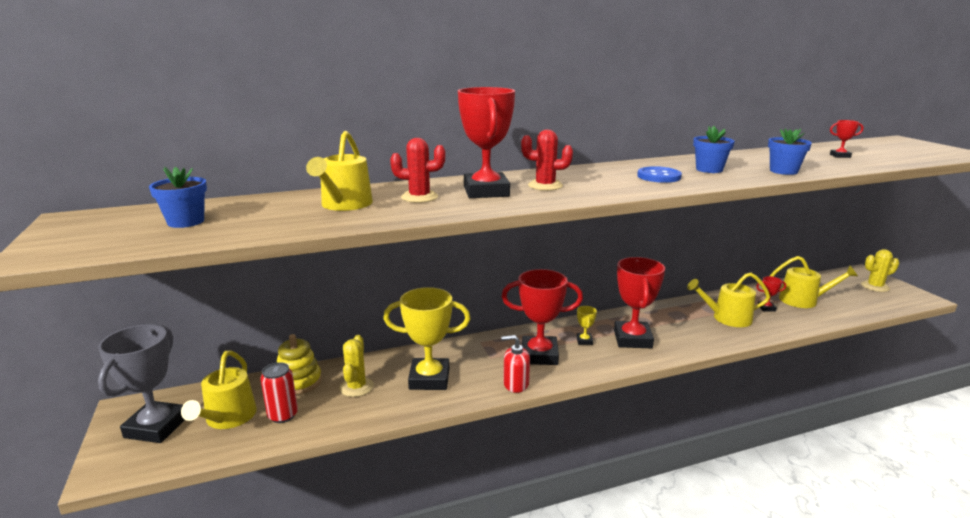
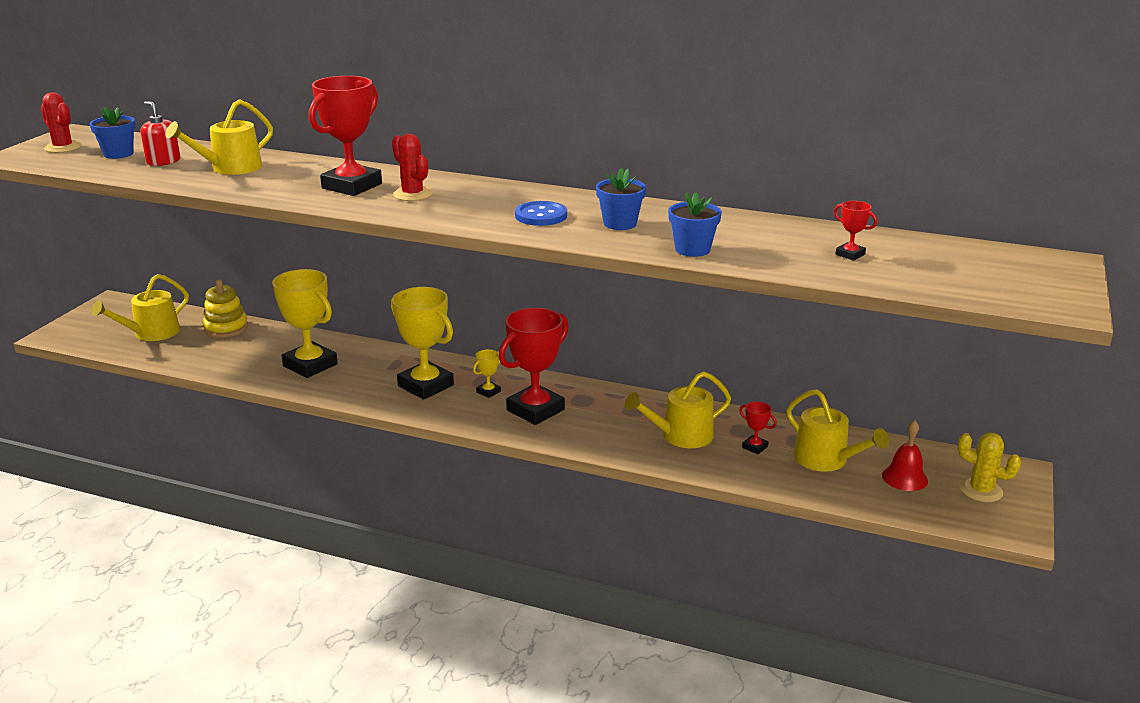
camera: 40 degrees right, 5 degrees up
(156, 427) = (109, 321): grey trophy -> none
(283, 415) = (182, 346): red can -> none
(356, 387) = (254, 348): yellow cactus -> none
(419, 197) = (293, 176): red cactus -> red cactus (63, 147)
(516, 384) = (362, 398): red soap dispenser -> red soap dispenser (163, 161)
(539, 355) = (426, 385): red trophy -> yellow trophy
(727, 318) = (681, 436): yellow watering can -> yellow watering can turned 60 degrees counterclockwise
(843, 294) = (904, 478): none -> red bell

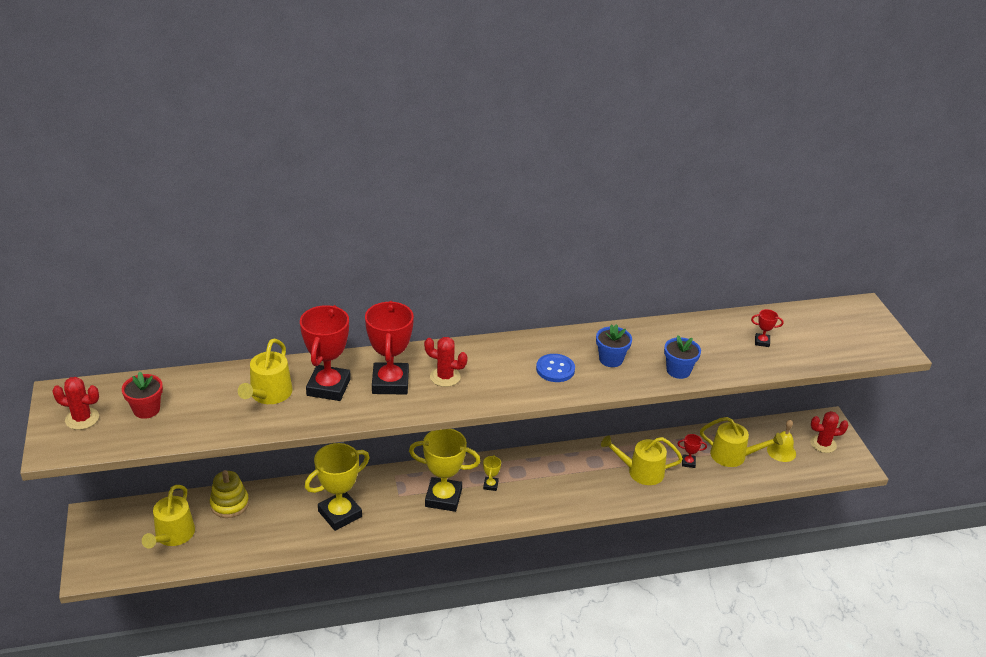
camera: 35 degrees left, 10 degrees up
(118, 154) = (146, 409): blue flower pot -> red flower pot
(163, 161) = (200, 405): red soap dispenser -> none
(310, 365) = (340, 514): yellow trophy -> yellow trophy turned 45 degrees counterclockwise
(535, 410) = (536, 488): red trophy -> red trophy (328, 387)
(681, 436) = (641, 471): yellow watering can -> yellow watering can turned 60 degrees clockwise
(904, 478) = (781, 451): red bell -> yellow bell
(981, 490) = (823, 444): yellow cactus -> red cactus

